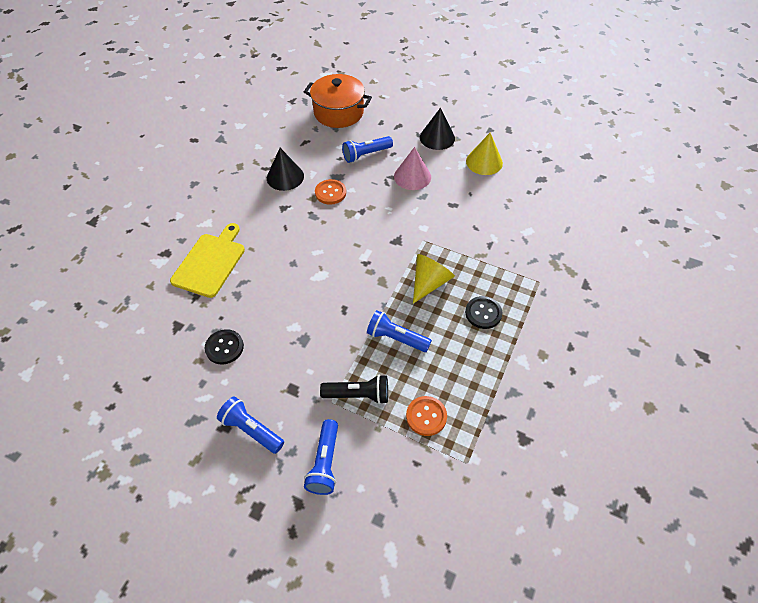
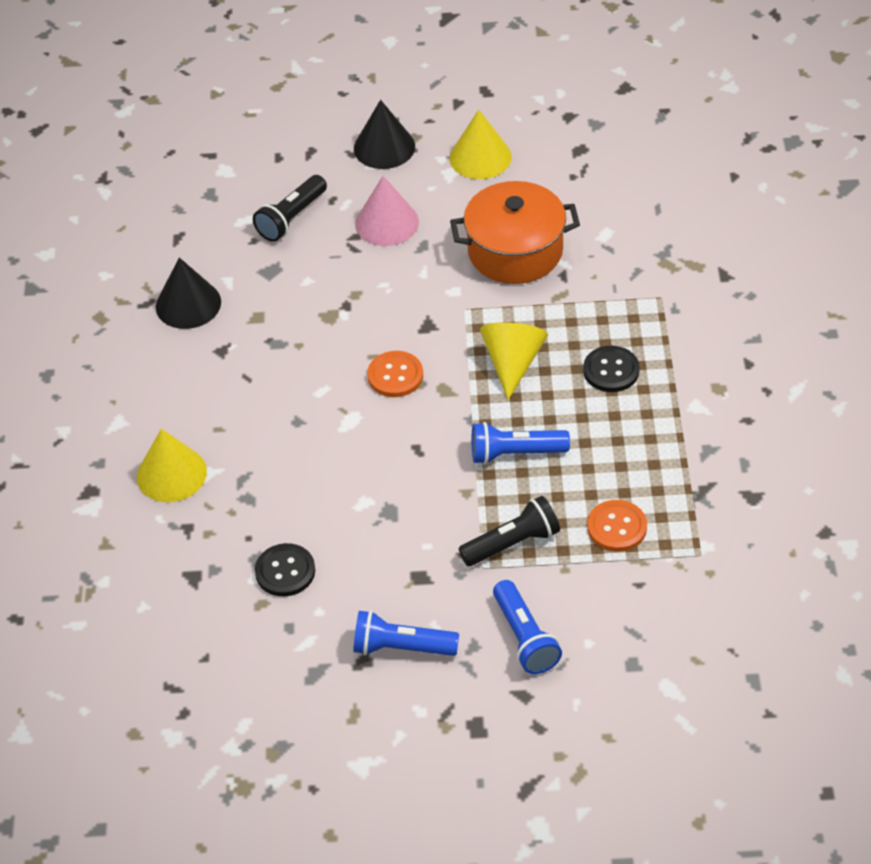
camera: 25 degrees left, 5 degrees down
(210, 262) = (171, 474): yellow cutting board -> yellow cone
(330, 193) = (278, 298): orange button -> orange button (395, 376)
(338, 112) = (197, 168): orange pot -> orange pot (515, 251)
(366, 155) = (291, 218): blue flashlight -> black flashlight

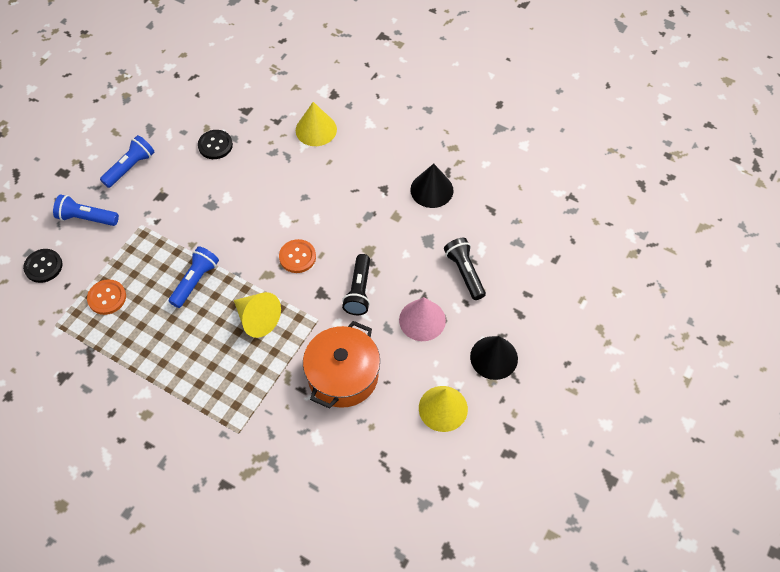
camera: 120 degrees right, 10 degrees up
(513, 543) = (142, 246): black flashlight -> black flashlight (359, 291)
(611, 370) = (208, 365): black button -> black button (43, 266)

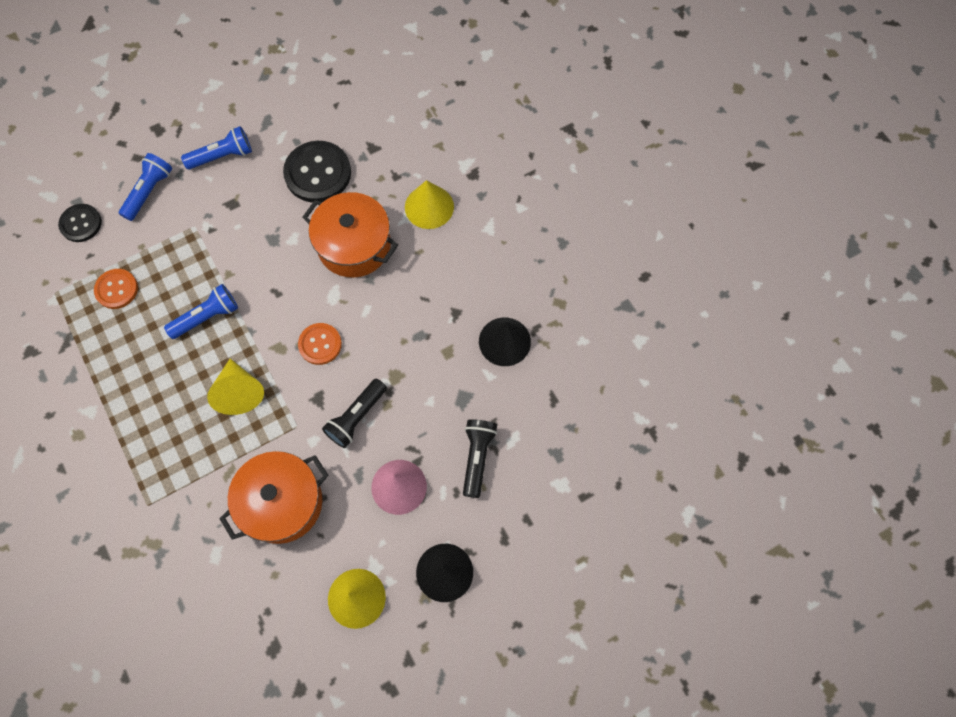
camera: 30 degrees right, 10 degrees up
(86, 218) = (149, 191): blue flashlight -> blue flashlight turned 75 degrees clockwise
(215, 145) = (318, 173): black button -> black button, size x1.67
(277, 180) = (354, 245): none -> orange pot

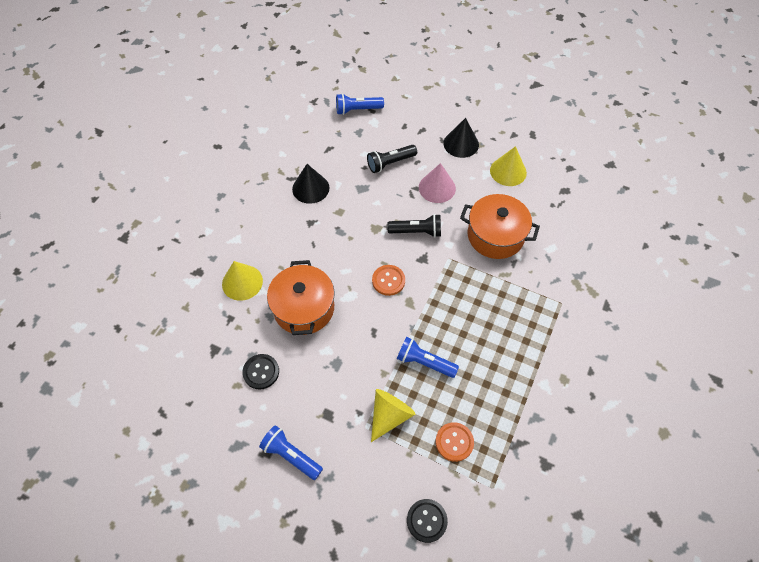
camera: 125 degrees left, 10 degrees down
(149, 191) = (361, 488): blue flashlight -> blue flashlight (357, 110)
(239, 392) = (455, 304): yellow cone -> yellow cone (389, 415)
(318, 173) = (261, 372): black button -> black button, size x0.60

